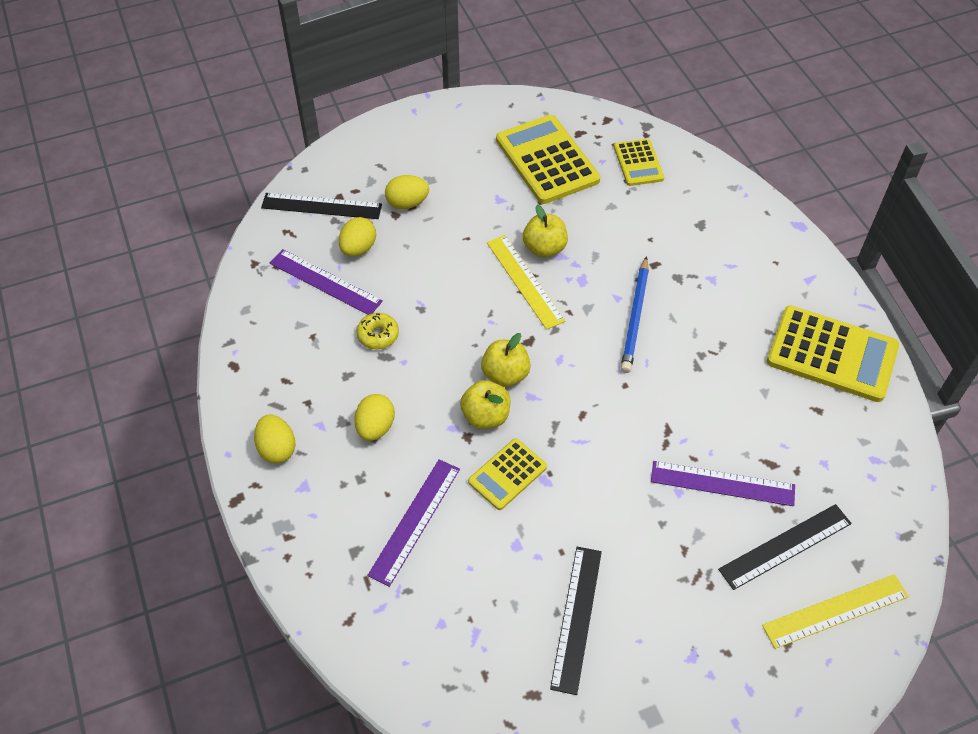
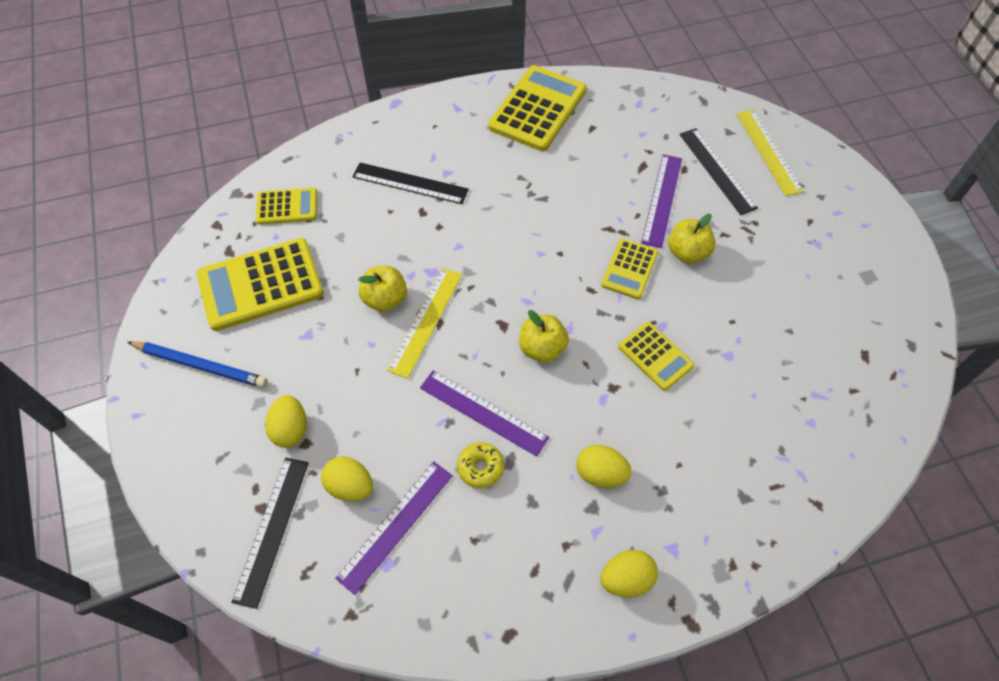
camera: 85 degrees left, 5 degrees up
(414, 521) = (708, 440): purple ruler -> purple ruler (483, 412)
(485, 416) = (590, 369): yellow apple -> yellow apple (687, 253)
(524, 281) = (426, 321): yellow ruler -> yellow ruler turned 45 degrees counterclockwise
(577, 618) = (793, 316): black ruler -> black ruler (410, 183)
(615, 450) = (629, 269): none -> yellow calculator
(635, 317) = (483, 235): blue pencil -> blue pencil (200, 365)

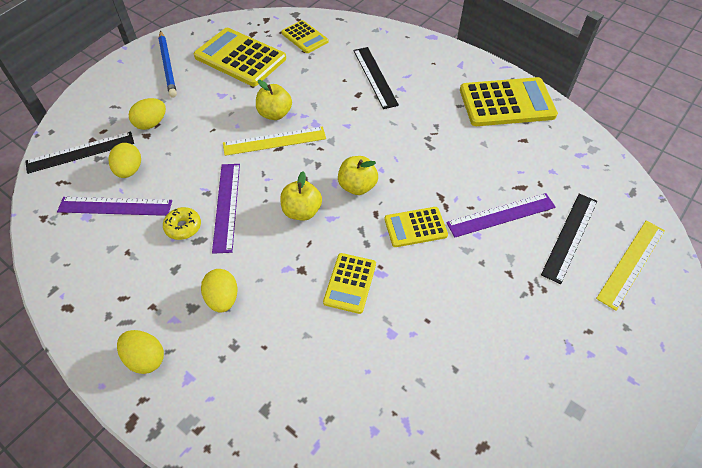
camera: 55 degrees right, 5 degrees down
(687, 253) = (466, 256): yellow apple -> yellow apple (357, 186)

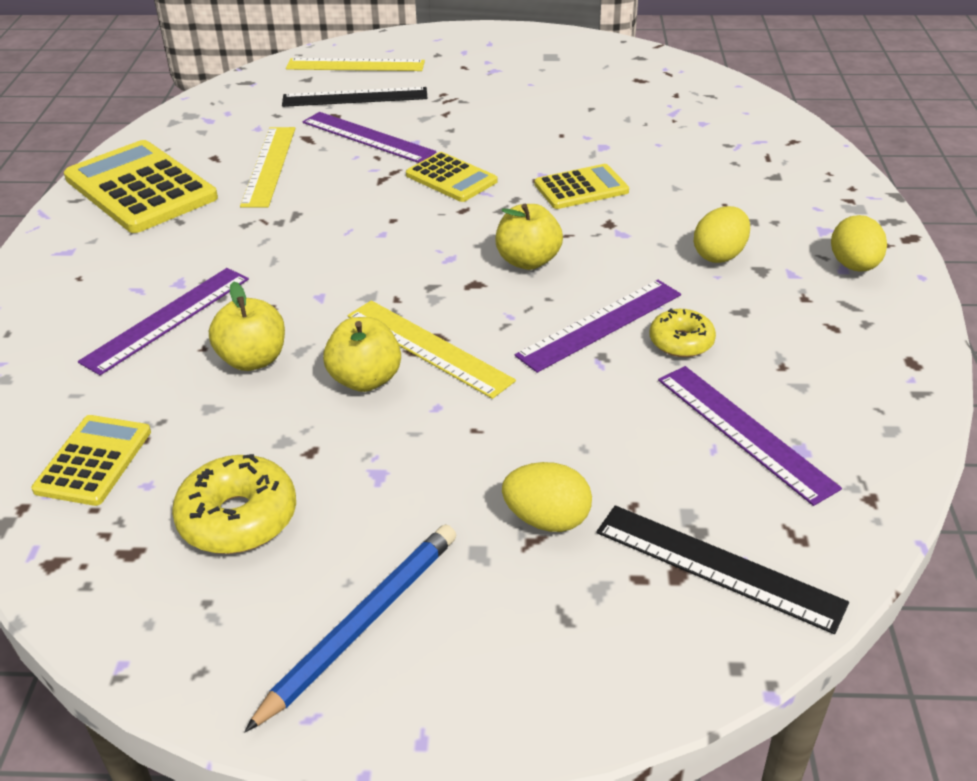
camera: 125 degrees left, 15 degrees down
(129, 170) = (670, 467): yellow egg -> none
(240, 58) = (238, 518): yellow calculator -> yellow donut
(357, 186) = (434, 239): yellow apple -> yellow apple (253, 359)
(375, 77) = (167, 319): black ruler -> purple ruler
(495, 157) = (269, 166): none -> yellow ruler

